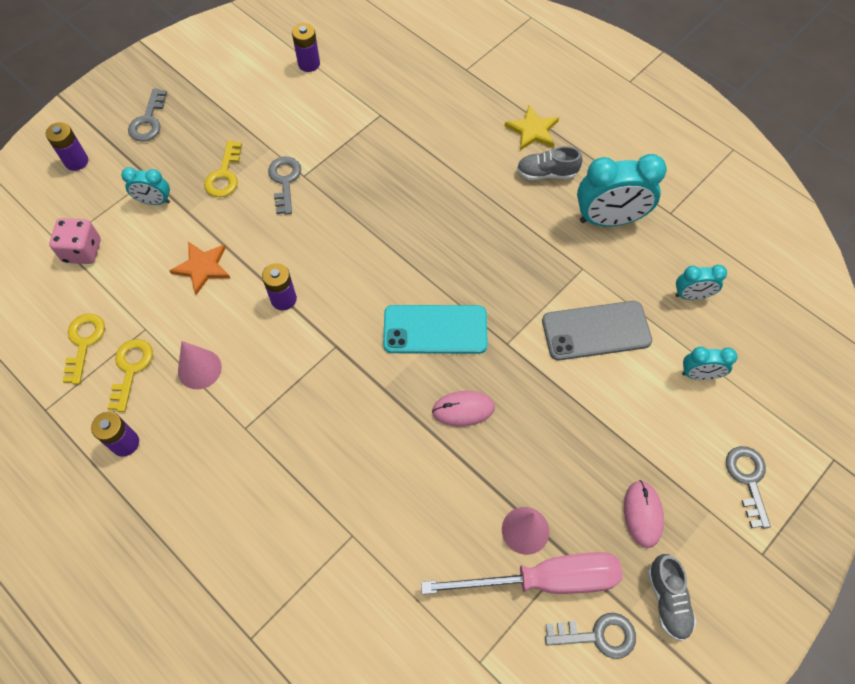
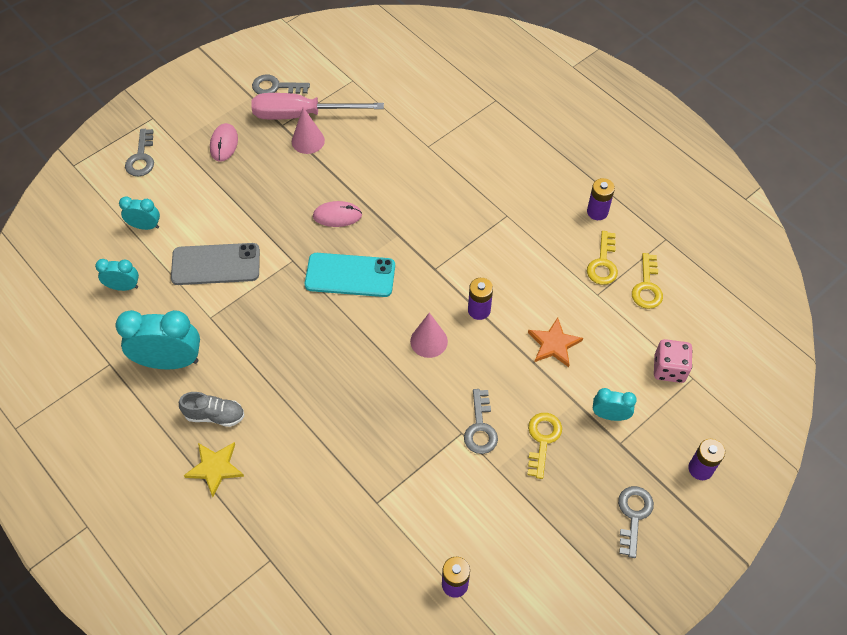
camera: 175 degrees left, 5 degrees down
(199, 369) = (546, 259): pink cone -> pink cone (429, 341)
(667, 600) = (225, 100): grey shoe -> none

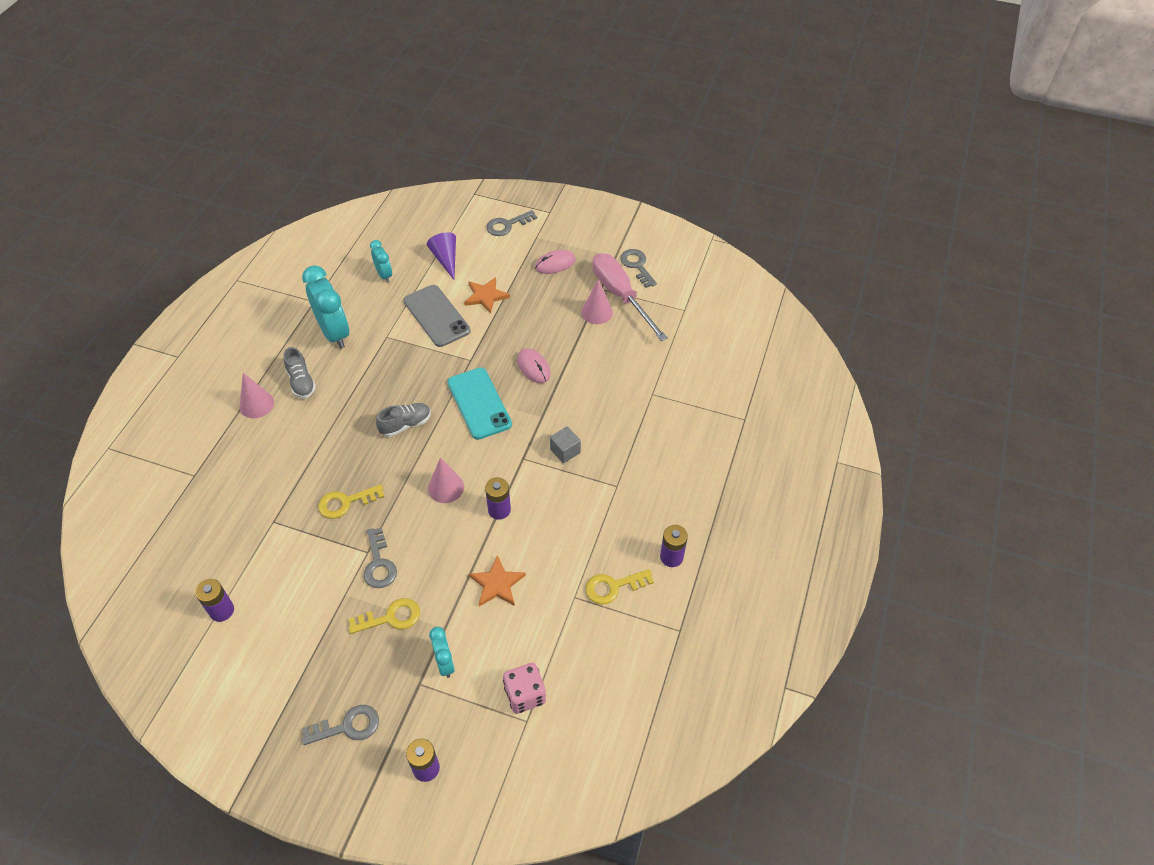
camera: 60 degrees right, 5 degrees down
(145, 226) = (445, 259): turquoise clock -> purple cone
(215, 468) = (256, 404): yellow star -> pink cone
(221, 214) = (485, 296): none -> orange star
(334, 344) = (405, 424): none -> grey shoe
(447, 234) = (565, 451): none -> grey cube
(480, 428) = (379, 564): grey key -> grey key turned 75 degrees counterclockwise
(647, 287) = (610, 636): yellow key -> yellow key (345, 502)

